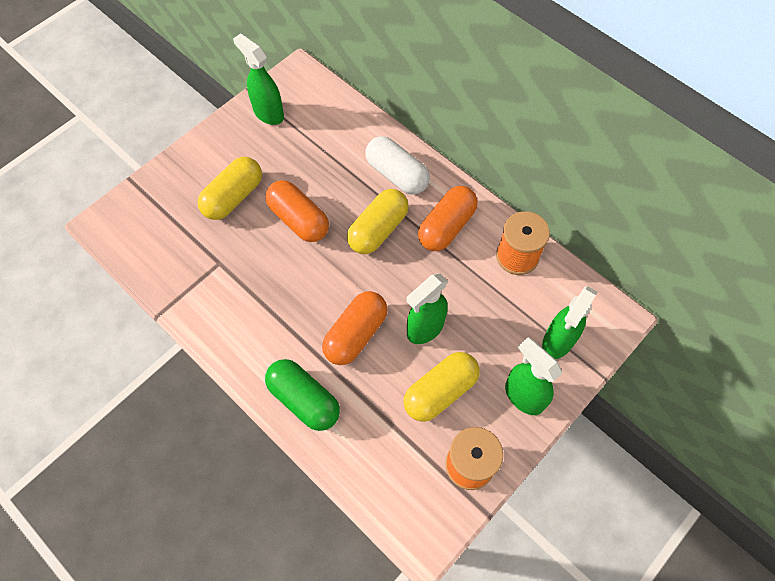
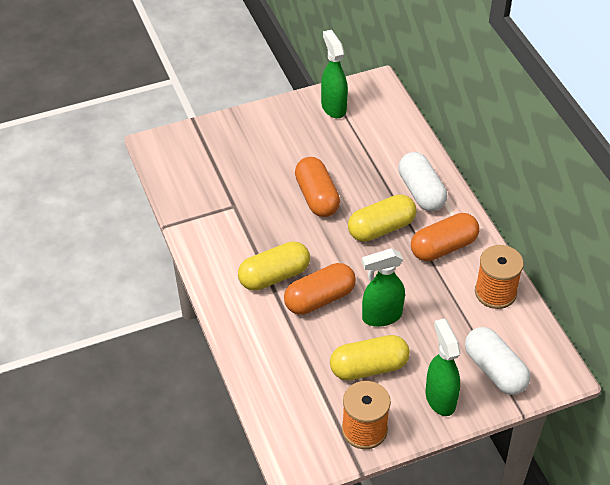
camera: 25 degrees right, 15 degrees down
(233, 197) = (270, 161): yellow capsule -> yellow capsule (274, 276)
(304, 399) = (251, 329): green capsule -> none
(557, 341) = (495, 370): green spray bottle -> white capsule

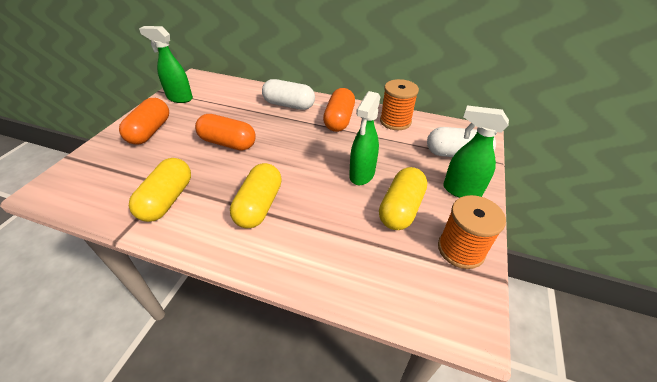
camera: 50 degrees left, 5 degrees down
(319, 299) = (310, 195): orange capsule -> orange capsule (150, 131)
(381, 228) = (292, 133): yellow capsule -> yellow capsule (167, 200)

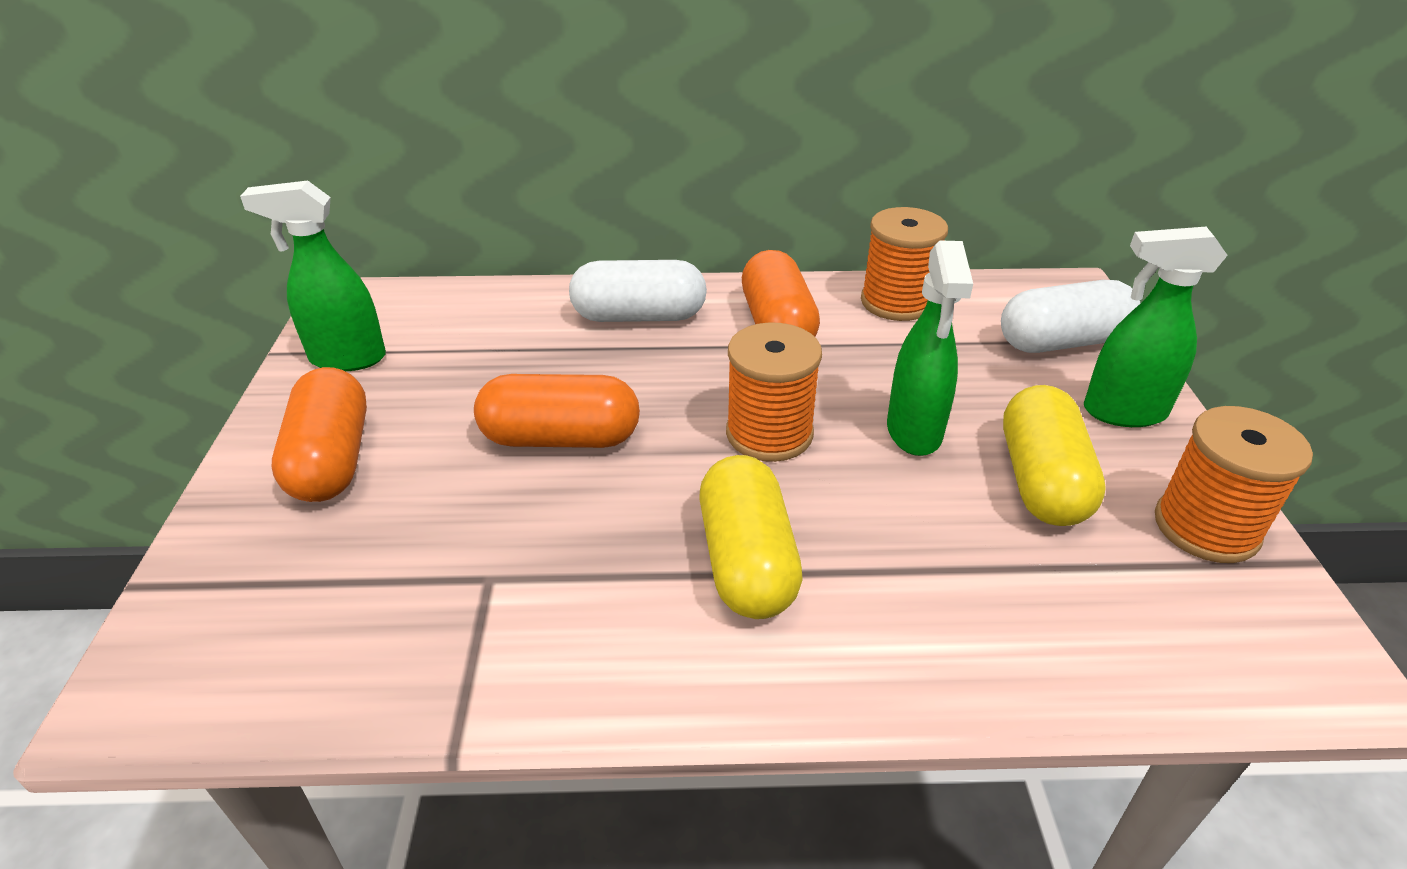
camera: 20 degrees left, 5 degrees down
(167, 200) = (513, 613): yellow capsule -> none
(304, 161) = (769, 433): none -> orange spool

